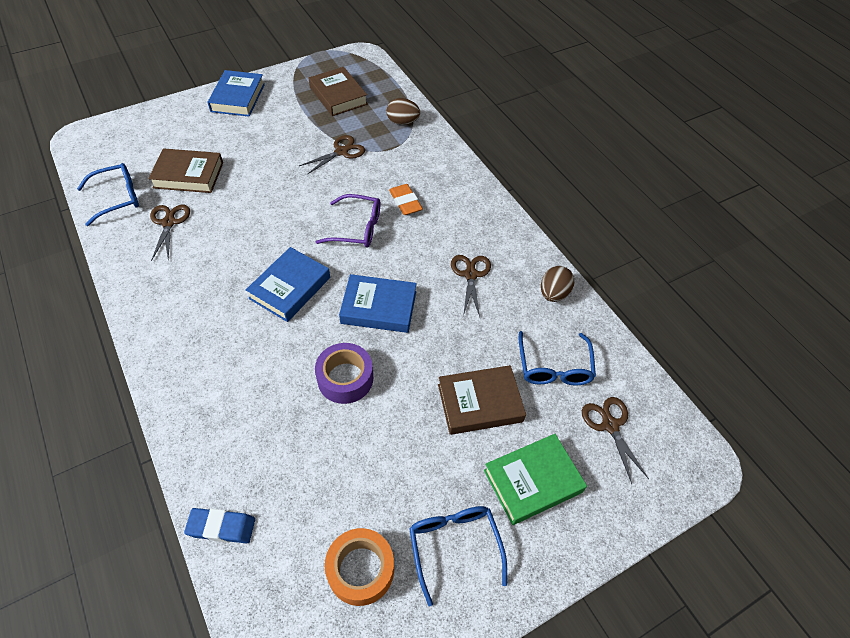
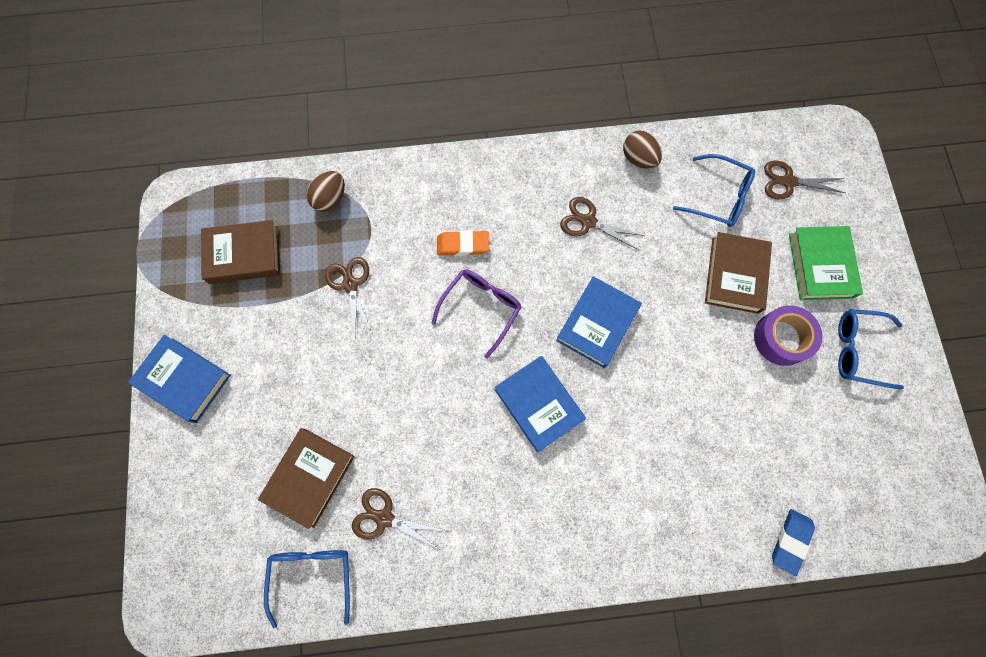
camera: 65 degrees left, 20 degrees up
(345, 378) = (670, 384): purple tape -> purple tape (781, 338)
(361, 569) = (859, 432): orange tape -> none

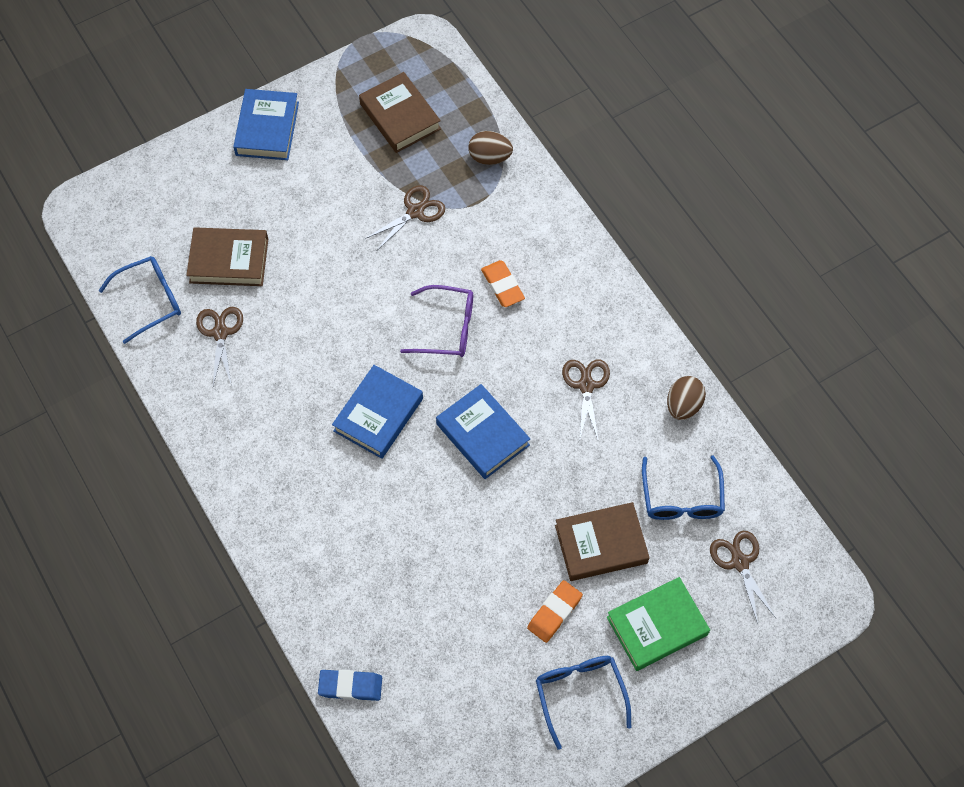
camera: 65 degrees right, 10 degrees down
(597, 324) = (483, 434): blue book -> blue book turned 45 degrees clockwise
(781, 338) = (554, 612): purple tape -> orange eraser

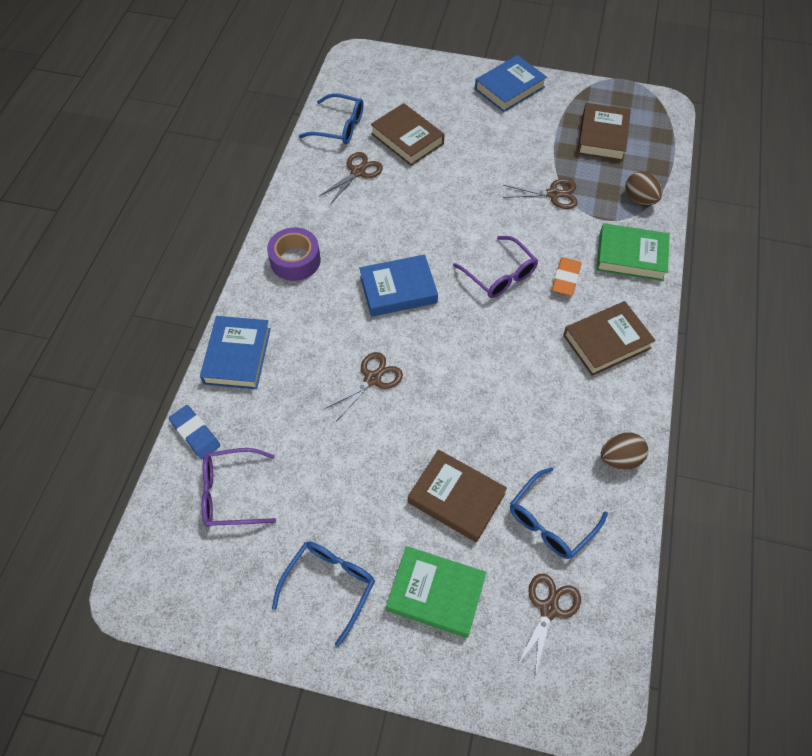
camera: 45 degrees right, 5 degrees down
(260, 466) = (295, 260): none -> purple tape
(433, 701) = (231, 493): none -> purple glasses
(483, 434) = (452, 356): blue book -> blue book (237, 356)
(533, 220) = (631, 256): none -> green book
(554, 612) = (373, 513): orange eraser -> none
(586, 315) = (606, 342): none -> brown book
(586, 385) = (559, 385): brown scissors -> brown scissors (372, 379)

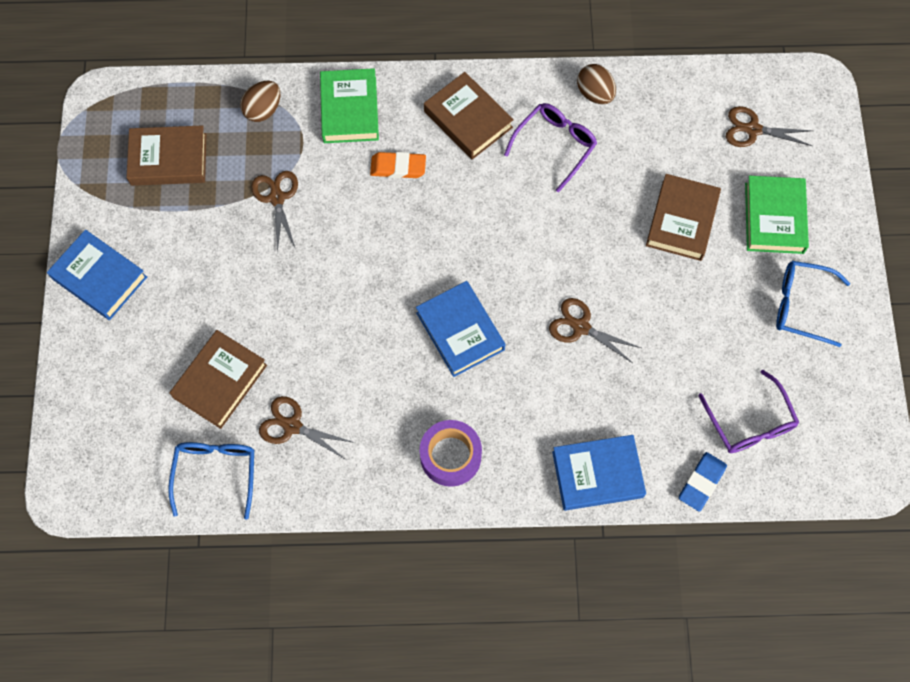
camera: 105 degrees left, 10 degrees up
(499, 275) = (410, 232): purple glasses -> purple glasses (555, 145)
(551, 521) = (675, 140): blue glasses -> none

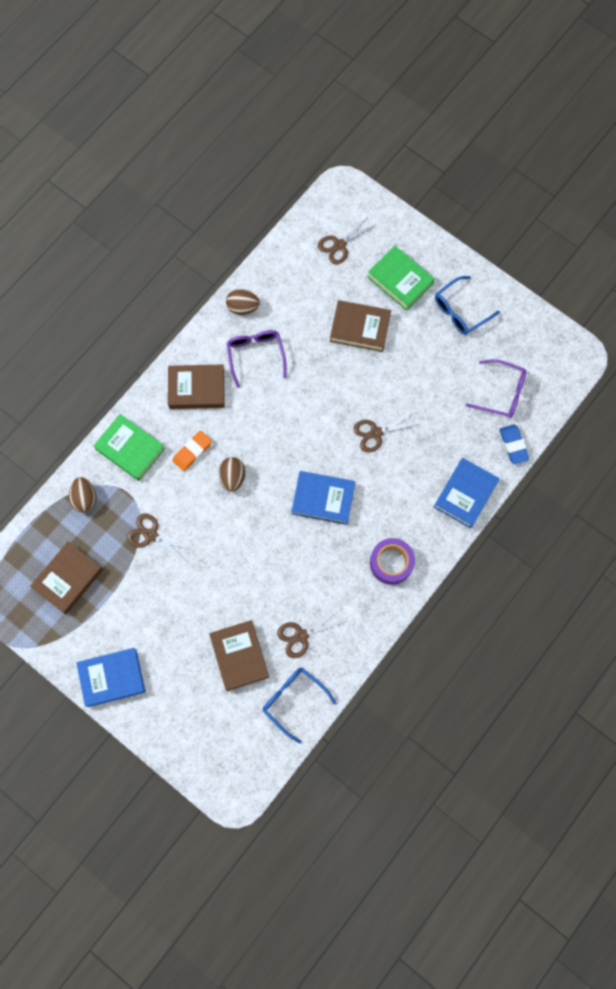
camera: 50 degrees left, 5 degrees up
(404, 226) = (232, 477): none -> brown egg
(681, 220) = (360, 328): brown book -> brown book turned 45 degrees counterclockwise

